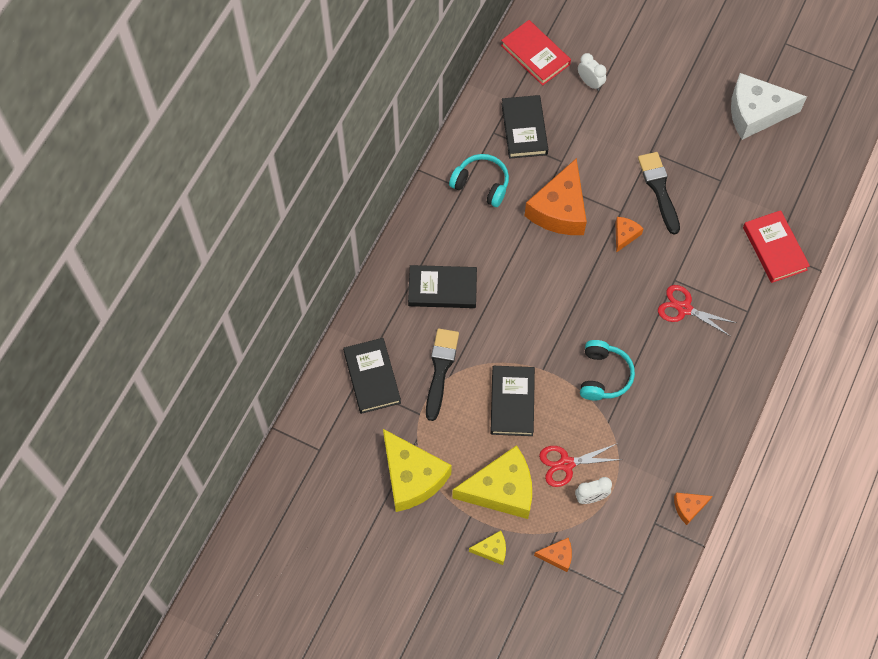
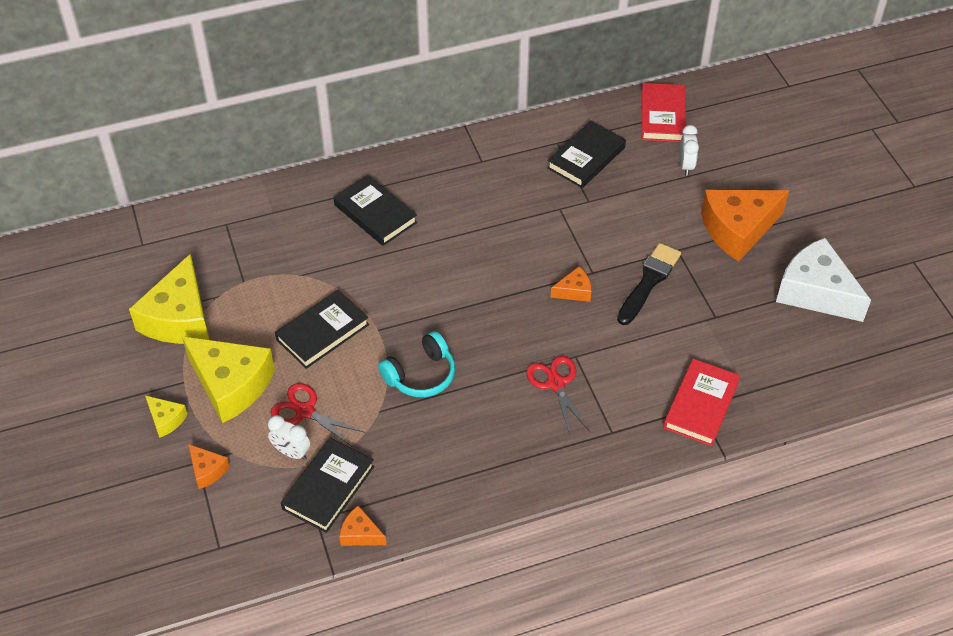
camera: 45 degrees right, 15 degrees down
(372, 377) = (243, 229): black book -> black book (328, 488)
(440, 369) = (299, 265): black brush -> none
(481, 184) = (500, 169): turquoise headphones -> none
(559, 210) = (542, 232): orange cheese -> orange cheese (738, 229)

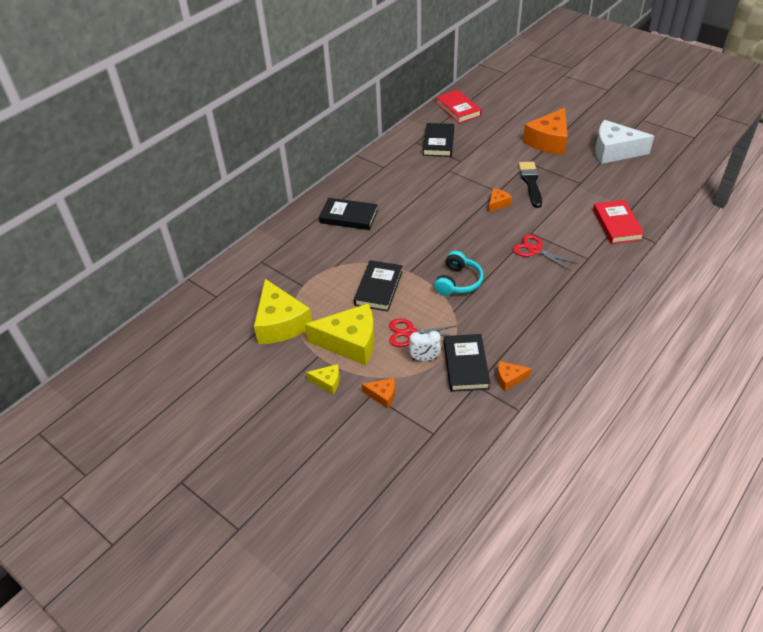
camera: 30 degrees left, 5 degrees down
(686, 166) = (493, 125): white clock -> none

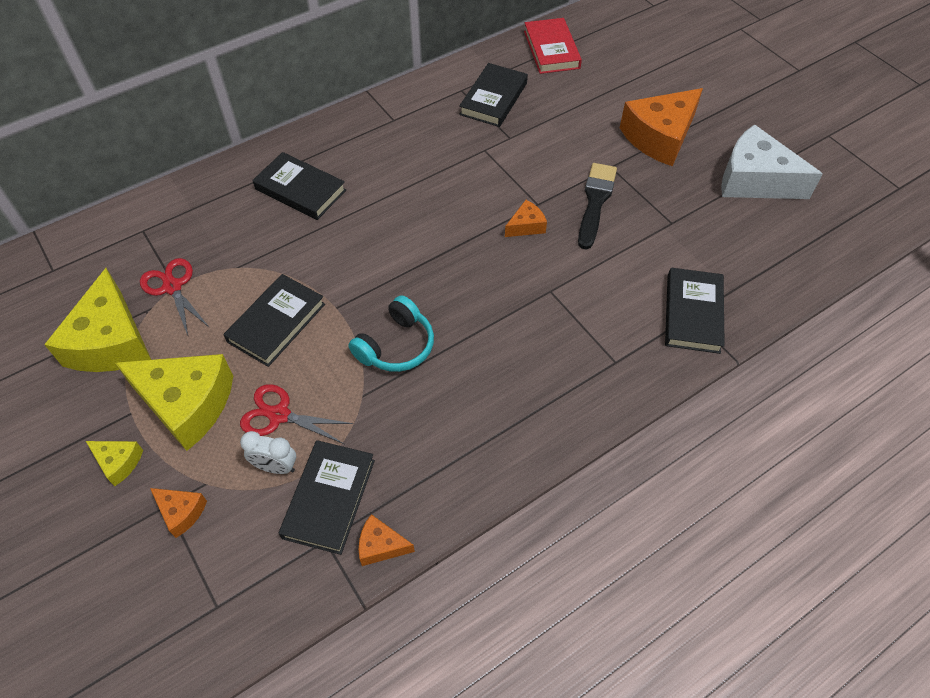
camera: 15 degrees right, 10 degrees up
(535, 250) = (540, 323): red scissors -> red scissors (172, 287)
(617, 224) = (693, 313): red book -> black book

